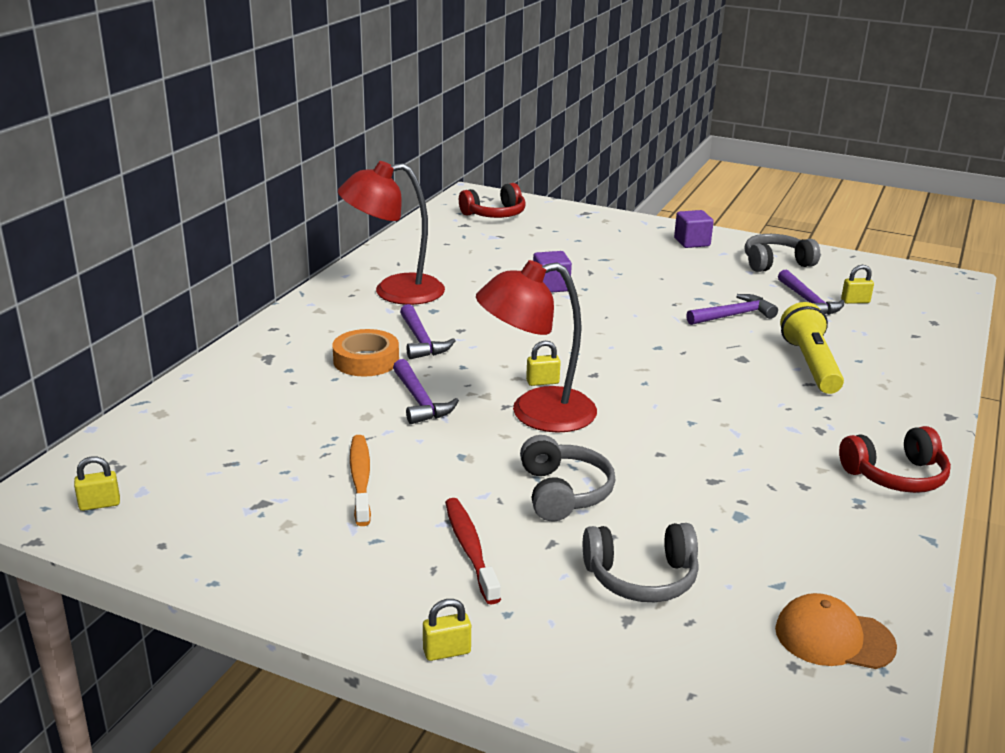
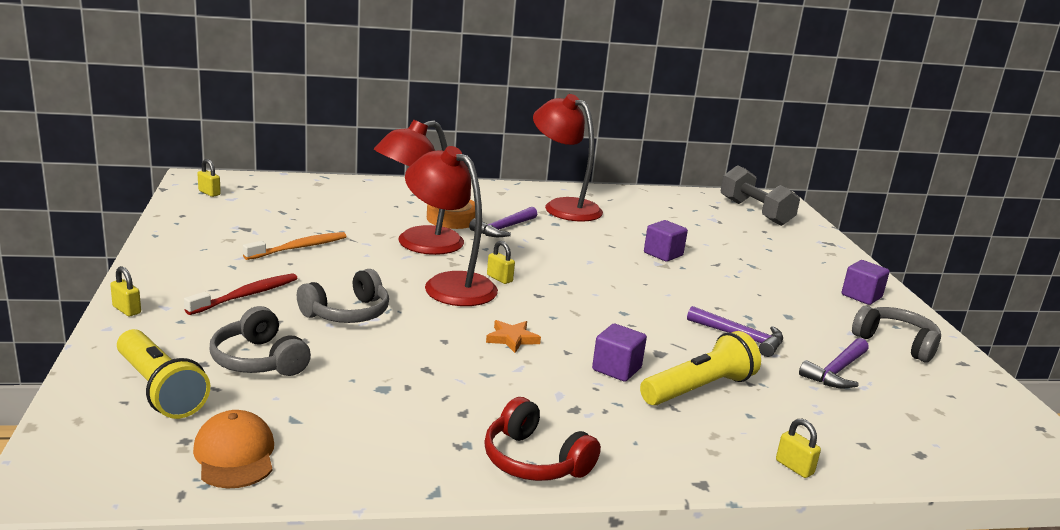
camera: 55 degrees right, 5 degrees down
(420, 401) = (418, 245): purple hammer -> red lamp
(495, 214) = (755, 212): red headphones -> grey dumbbell
(675, 662) = (160, 389): none -> yellow flashlight
(677, 417) = (512, 339): none -> orange star
(760, 387) = (616, 369): none -> purple cube
(855, 301) = (886, 398): yellow padlock -> yellow padlock (794, 467)

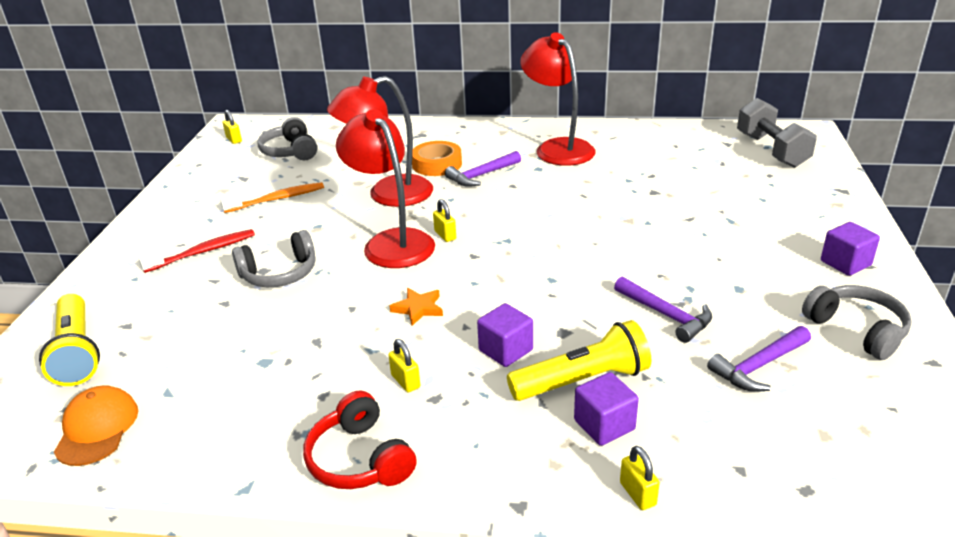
camera: 20 degrees right, 10 degrees up
(127, 310) = (98, 266): yellow padlock -> yellow padlock (405, 381)
(259, 360) = (174, 324): grey headphones -> grey headphones (290, 151)
(663, 254) = (634, 206): purple cube -> purple cube (604, 425)

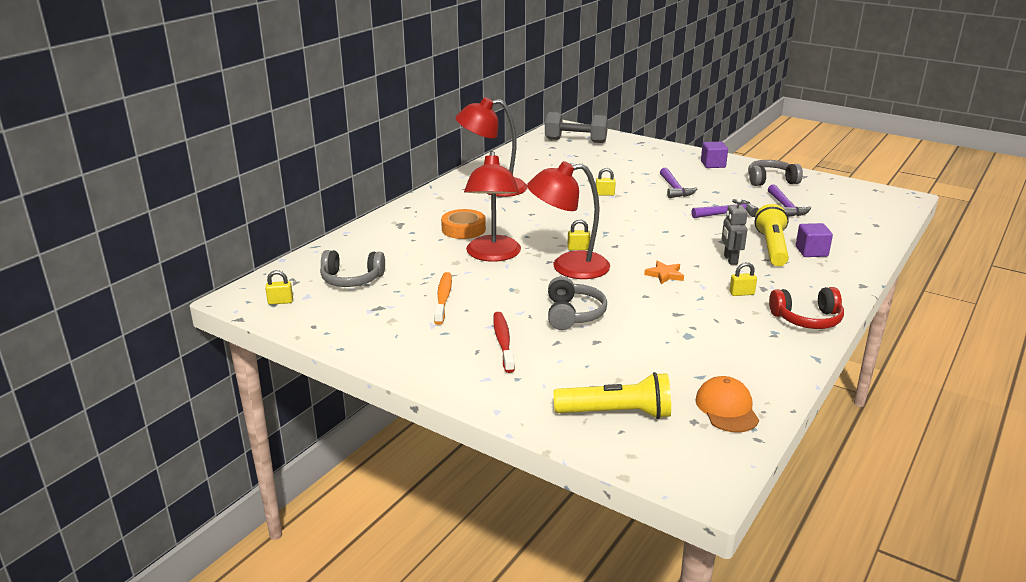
camera: 65 degrees left, 5 degrees down
(97, 428) = (727, 408): orange cap -> orange cap turned 60 degrees clockwise
(482, 175) = (503, 219): purple hammer -> purple hammer (674, 189)
(505, 350) = (730, 260): purple cube -> grey robot
(637, 494) = (865, 257): yellow padlock -> yellow padlock (605, 194)

